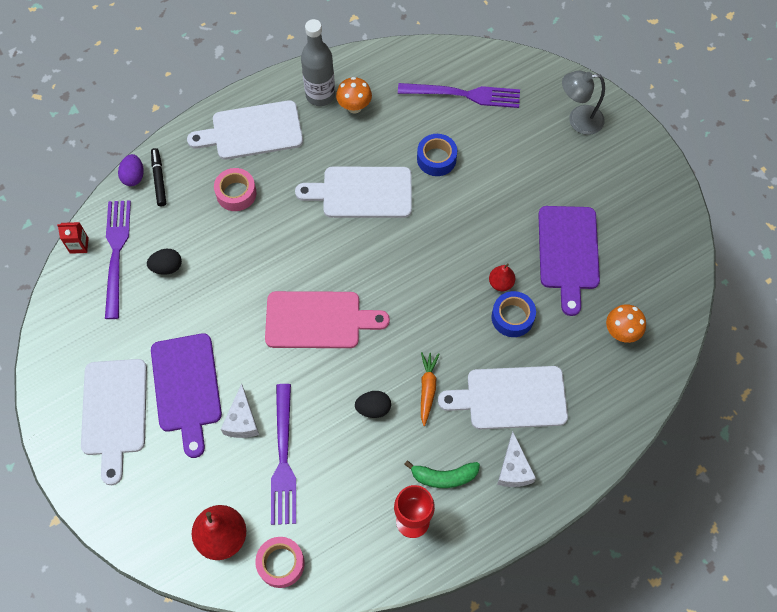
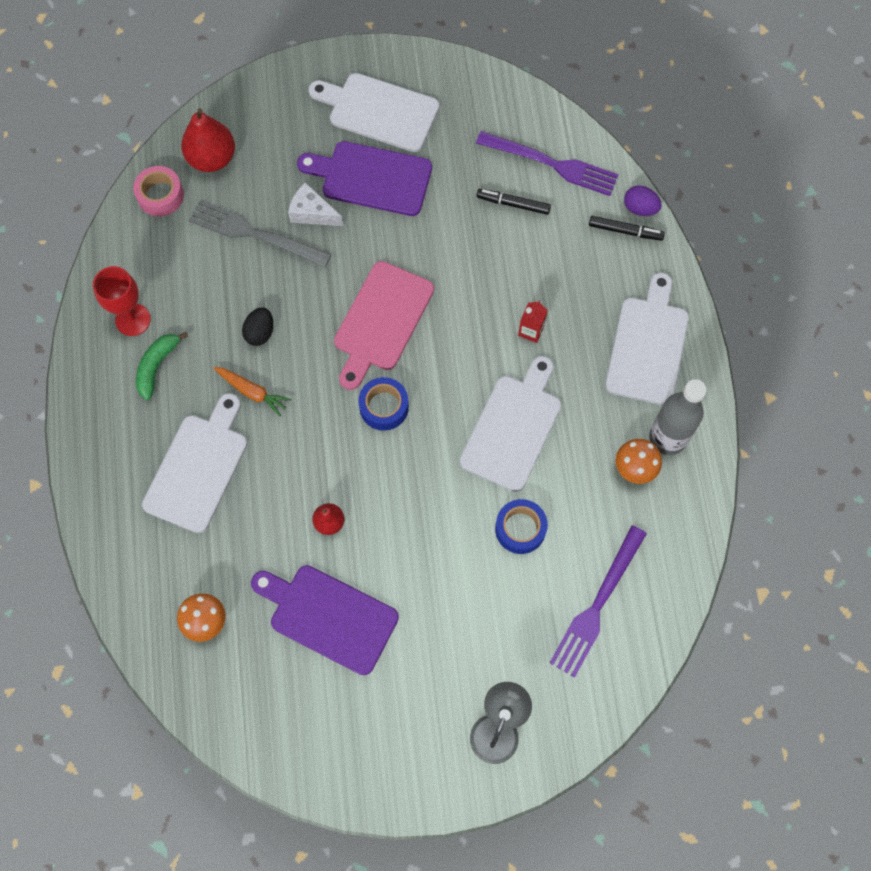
camera: 115 degrees right, 5 degrees up
(79, 245) = (578, 134): red carton -> red carton (531, 330)
(167, 267) = (513, 204): black egg -> black marker
(236, 193) = (572, 299): pink tape -> none
(283, 459) = (254, 234): purple fork -> grey fork
(512, 317) = (284, 514): blue tape -> blue tape (384, 407)
(513, 469) = (127, 434): white cheese -> none

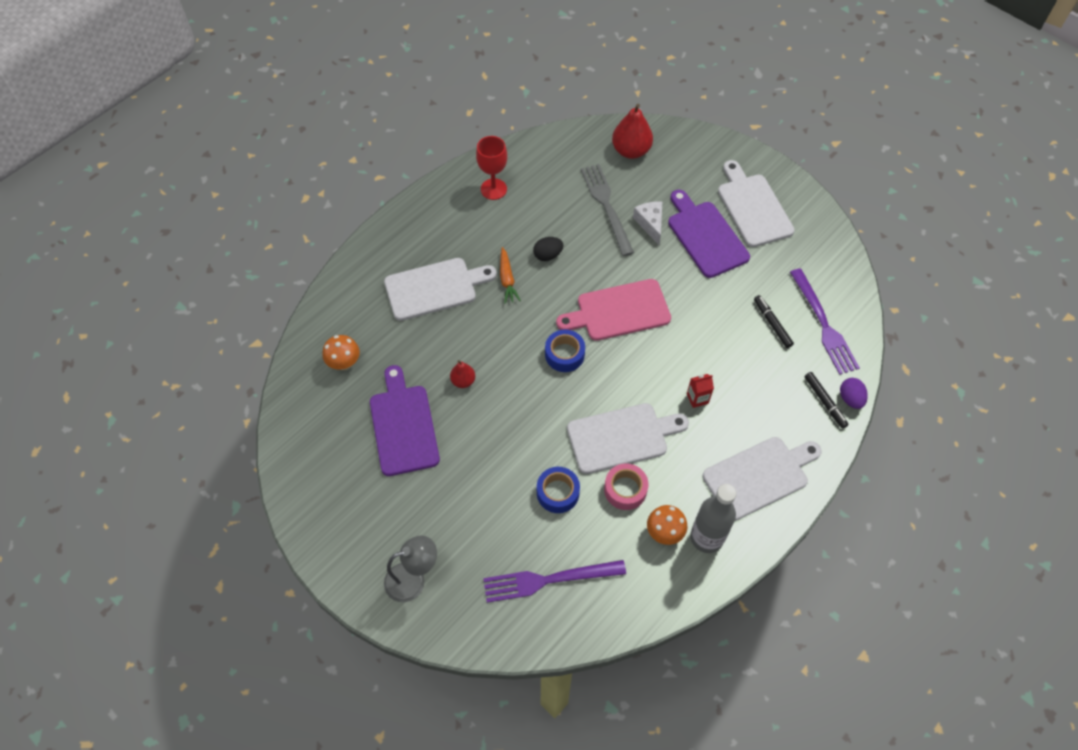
camera: 50 degrees right, 10 degrees down
(157, 366) = (477, 221): green banana -> none
(160, 195) = (582, 145): pink tape -> pink tape (625, 490)

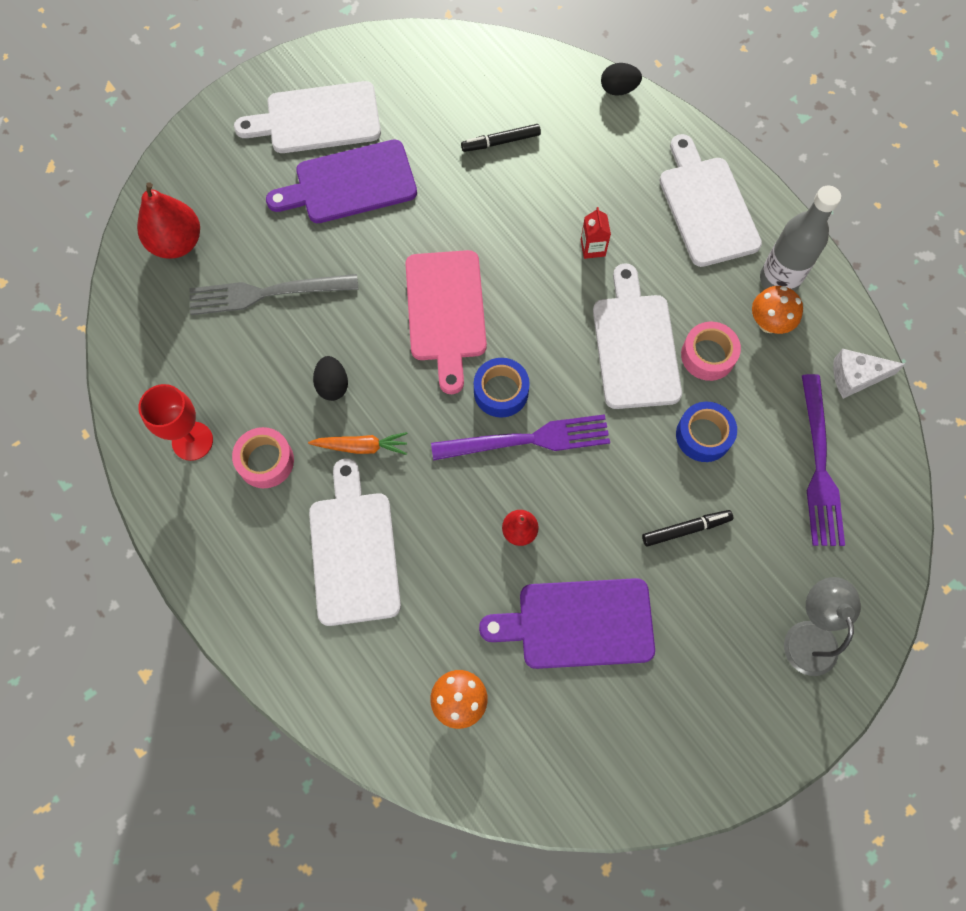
camera: 80 degrees left, 10 degrees up
(487, 229) = (265, 461): none -> pink tape
(650, 224) = (312, 245): white cheese -> white cheese (856, 377)
(823, 325) = (513, 89): purple fork -> purple fork (528, 439)
(824, 402) = (619, 116): black marker -> black marker (686, 529)
(850, 399) = (618, 89): purple egg -> black egg

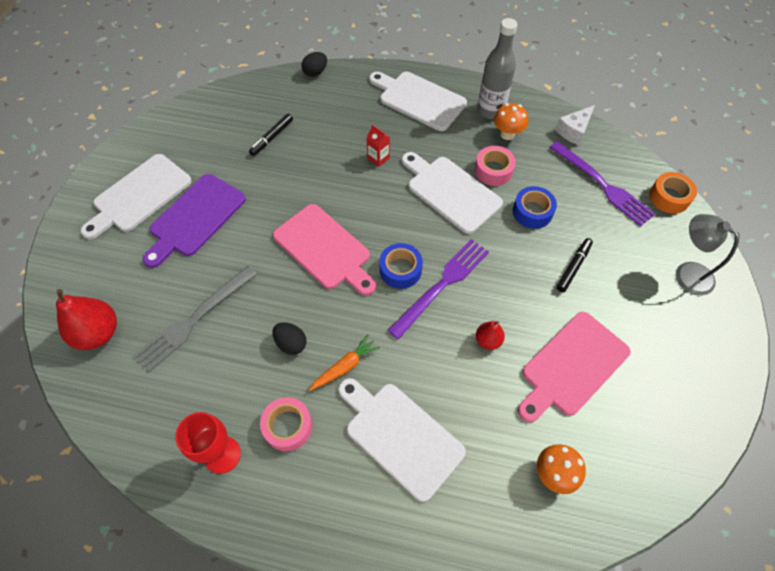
camera: 40 degrees left, 10 degrees down
(578, 623) = (572, 366): purple cutting board -> pink cutting board
(885, 540) = (669, 197): none -> orange tape

